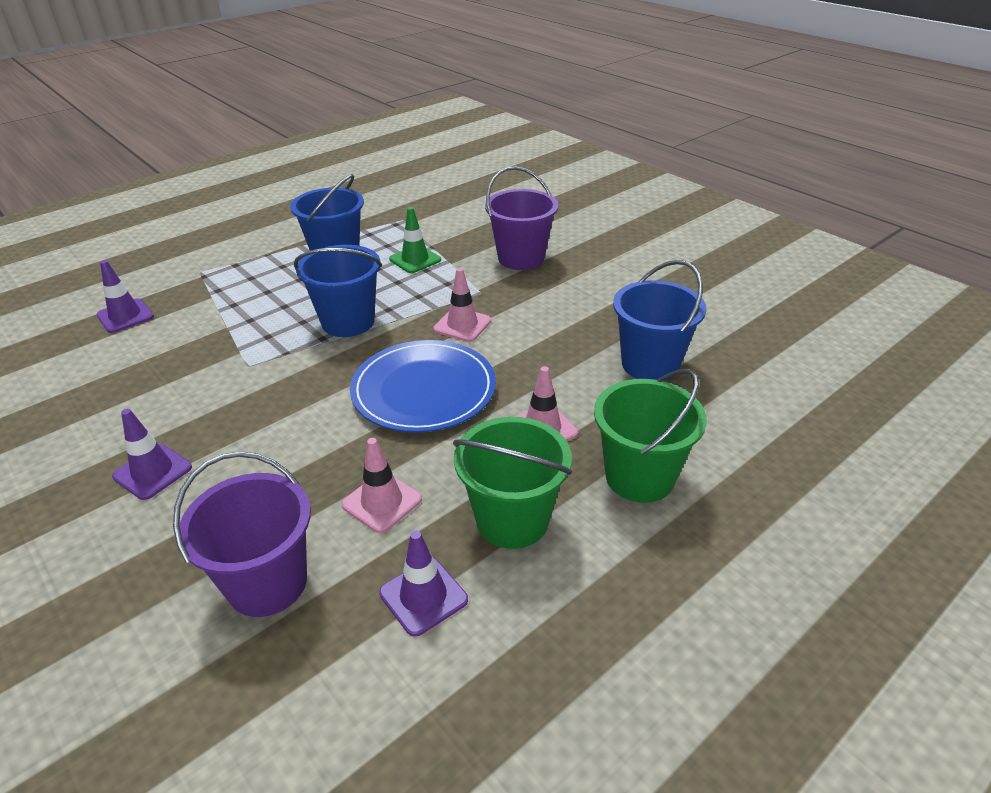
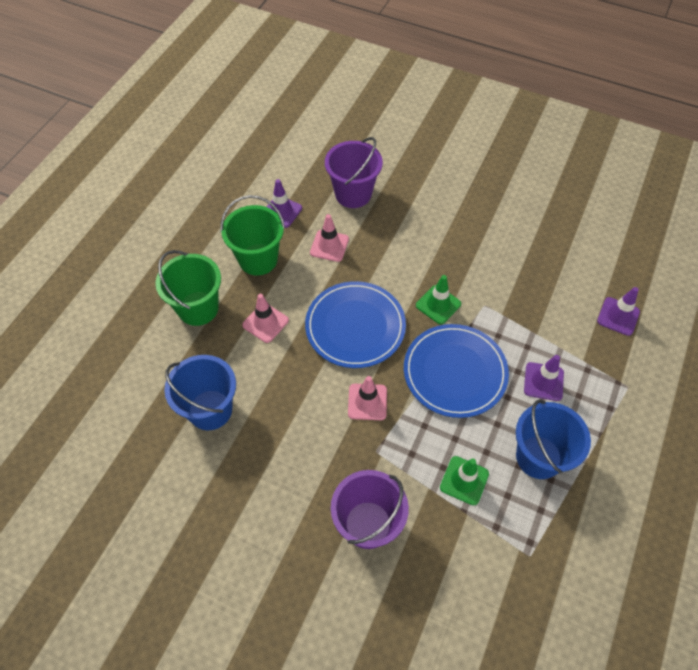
camera: 155 degrees right, 20 degrees up
(152, 472) = (459, 220): purple traffic cone -> purple traffic cone (543, 381)
(301, 381) = (438, 305): none -> green traffic cone
(348, 322) = (455, 372): blue bucket -> blue plate

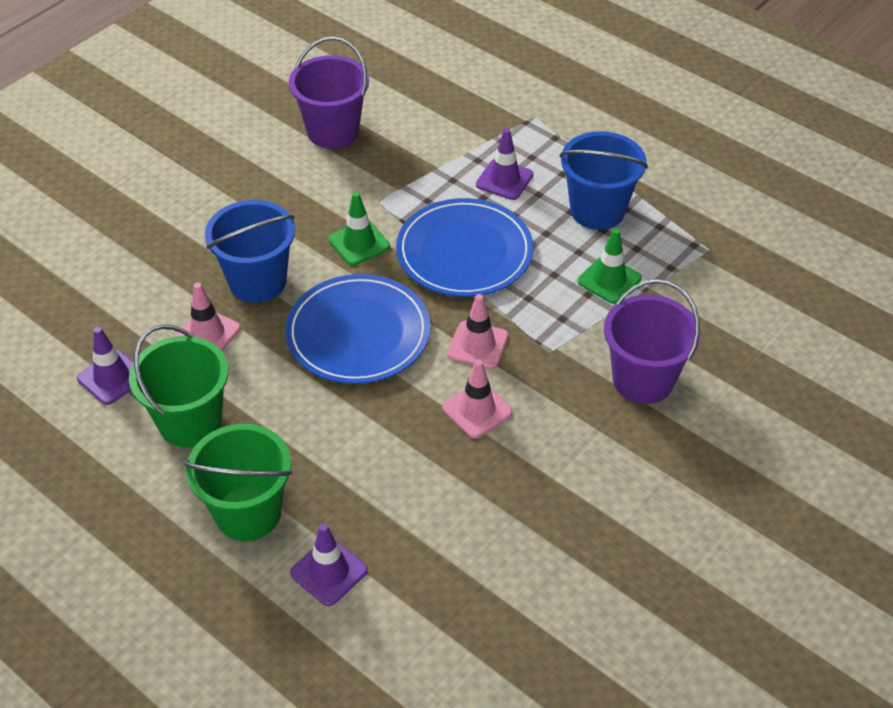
camera: 75 degrees left, 10 degrees down
(210, 410) = (432, 521): blue bucket -> blue bucket (257, 281)
(265, 323) = (310, 432): pink traffic cone -> pink traffic cone (477, 410)
(353, 194) = (124, 287): purple bucket -> purple bucket (333, 131)
(618, 316) = (441, 96): purple traffic cone -> purple traffic cone (329, 572)

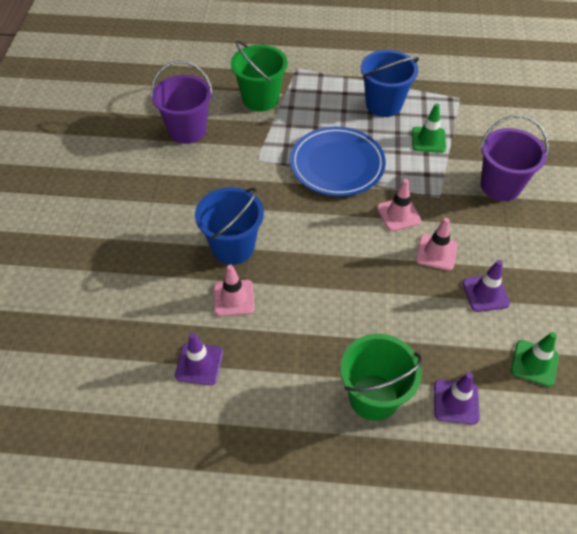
camera: 35 degrees left, 5 degrees up
(190, 422) = (280, 362): green bucket -> green bucket (260, 99)
(358, 333) = (326, 245): blue plate -> none
(359, 243) = (271, 190): green traffic cone -> green traffic cone (534, 363)
(504, 180) = (317, 111): purple traffic cone -> purple traffic cone (485, 293)

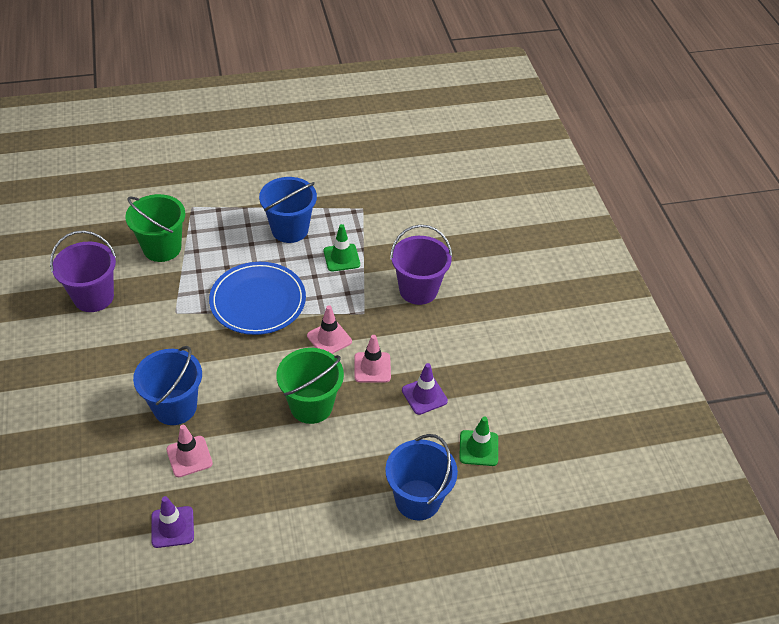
camera: 20 degrees left, 5 degrees down
(373, 397) = (344, 514): green bucket -> green bucket (311, 406)
(456, 402) = (418, 499): purple traffic cone -> blue bucket

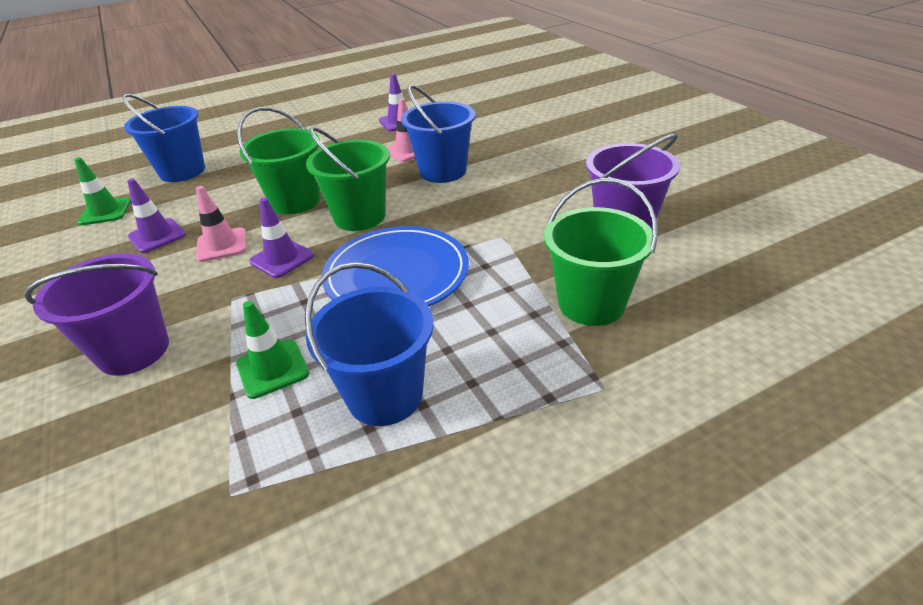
camera: 170 degrees right, 10 degrees down
(264, 367) = (359, 217): none -> green bucket
(329, 338) = (282, 259): pink traffic cone -> purple traffic cone

